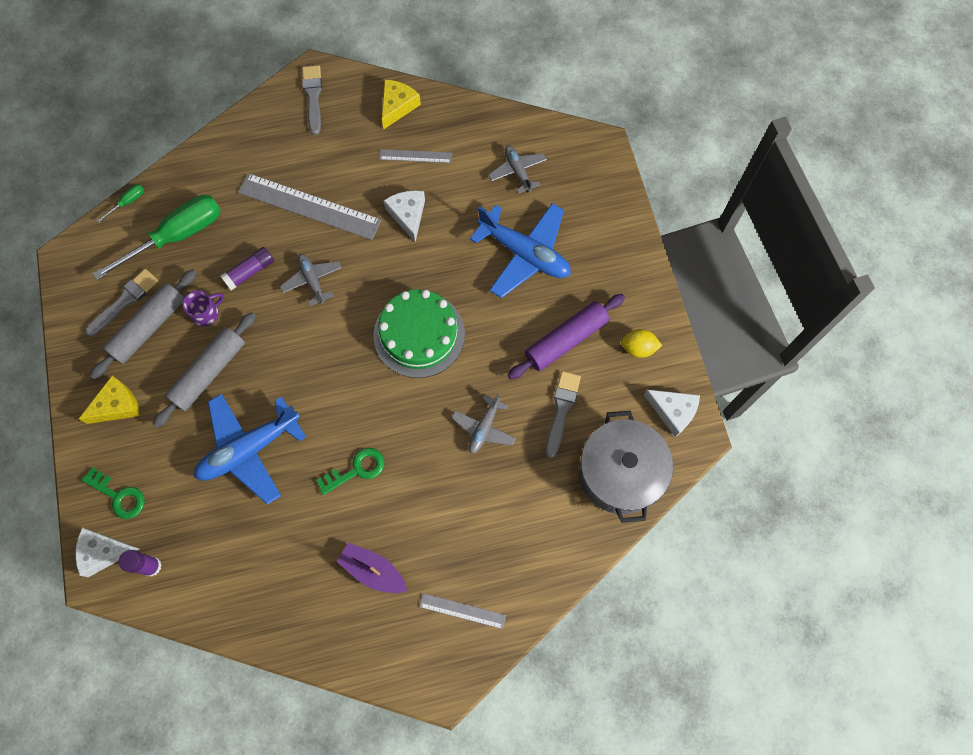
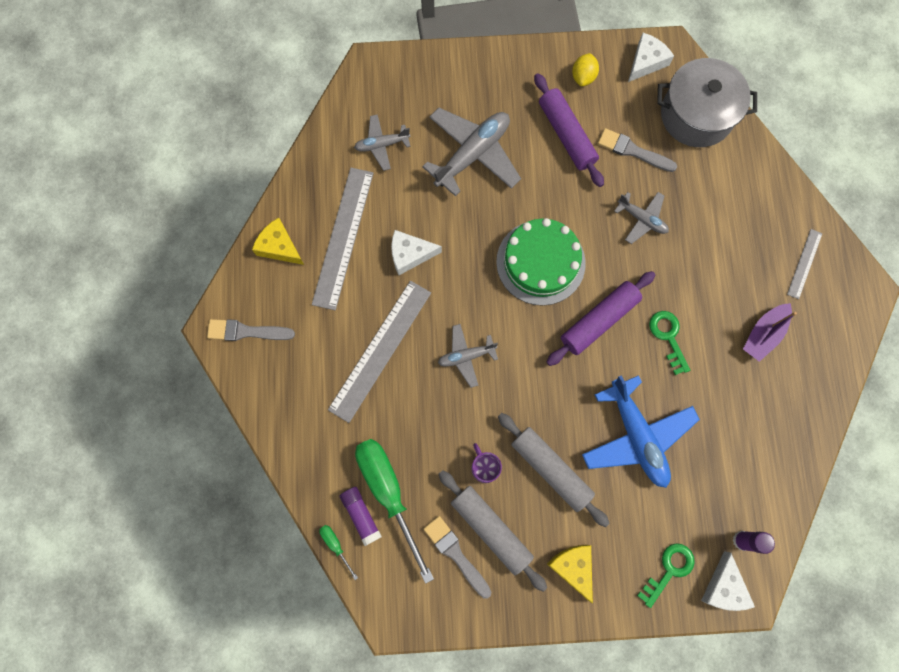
camera: 80 degrees left, 5 degrees up
(250, 272) = (445, 418): purple glue stick -> purple glue stick (361, 515)
(365, 398) = (599, 321): none -> purple rolling pin
(415, 156) = (343, 237): grey ruler -> grey ruler, size x1.99
(524, 254) = (472, 154): blue plane -> grey plane

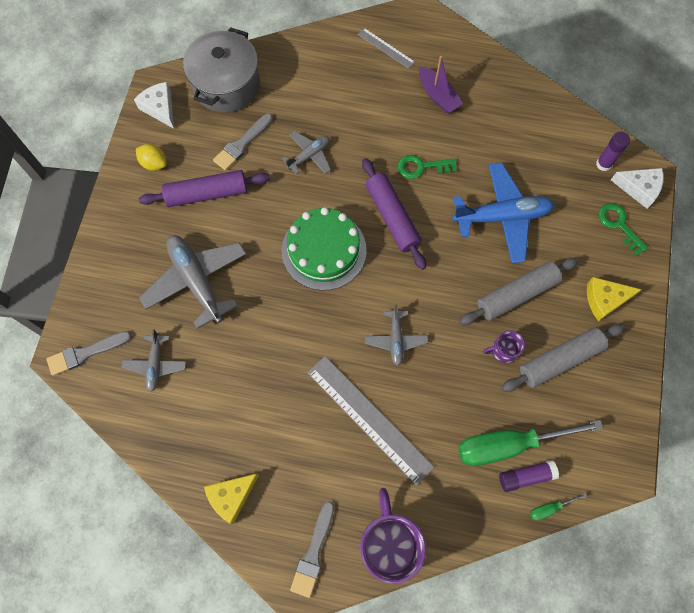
camera: 75 degrees left, 5 degrees down
(269, 397) = (389, 543): none -> purple mug
(343, 237) = (242, 427): grey ruler -> none
(410, 254) = (280, 366): white cheese -> none
(456, 554) = (577, 397): grey brush -> grey brush (86, 353)

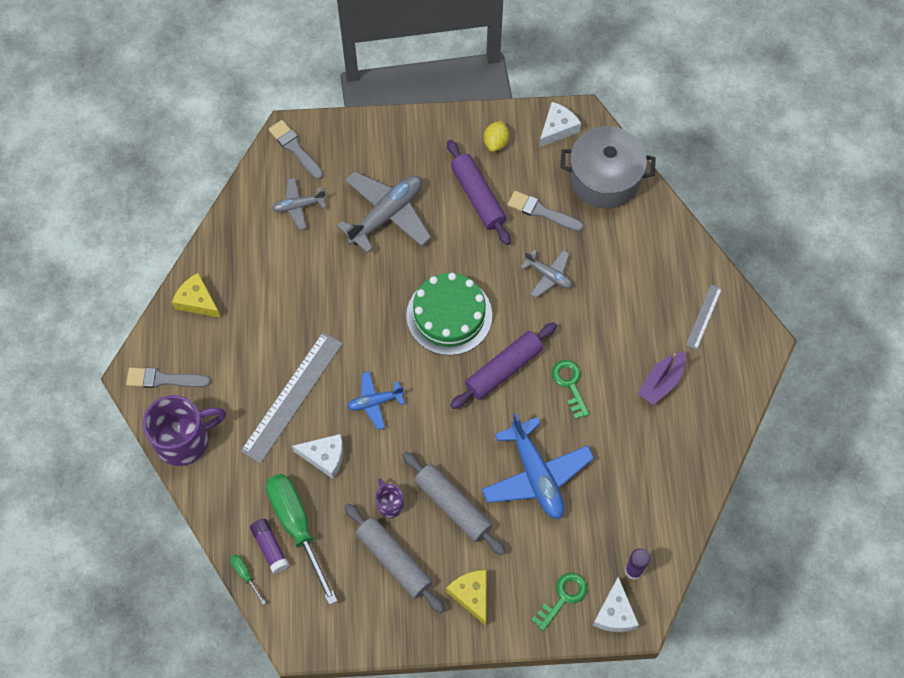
camera: 75 degrees right, 5 degrees down
(395, 340) = (375, 402): grey plane -> blue plane
(441, 401) = (324, 457): none -> white cheese

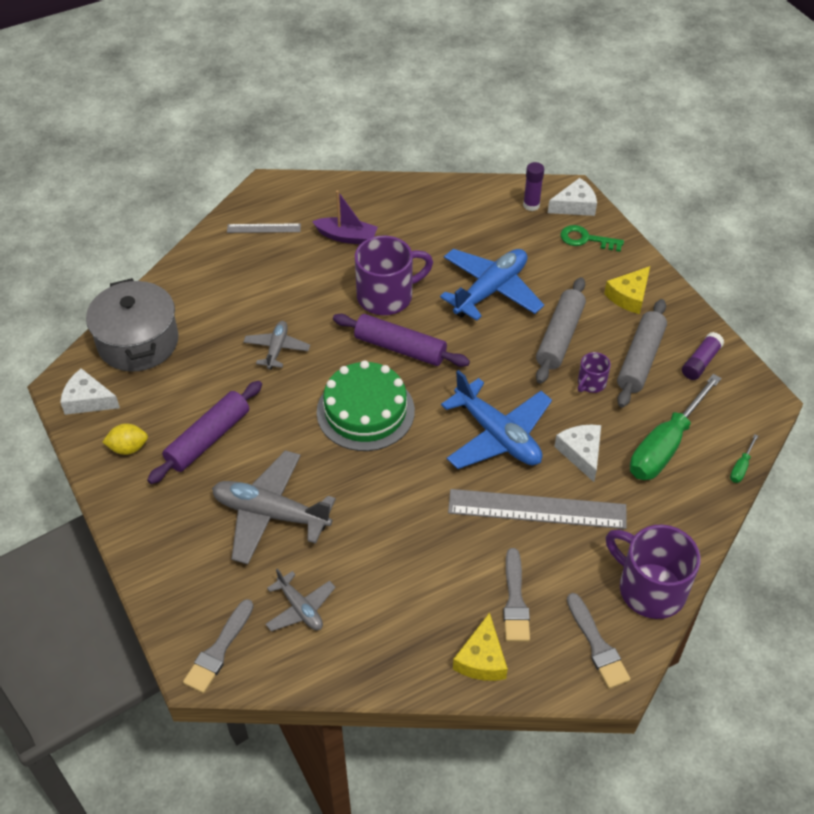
camera: 115 degrees left, 15 degrees down
(270, 548) = (701, 458): purple glue stick -> purple glue stick (701, 362)
(375, 402) = (497, 435): blue plane -> blue plane, size x1.83
(542, 212) = (202, 378): grey brush -> grey brush (515, 600)
(570, 385) = (387, 296): green key -> purple mug

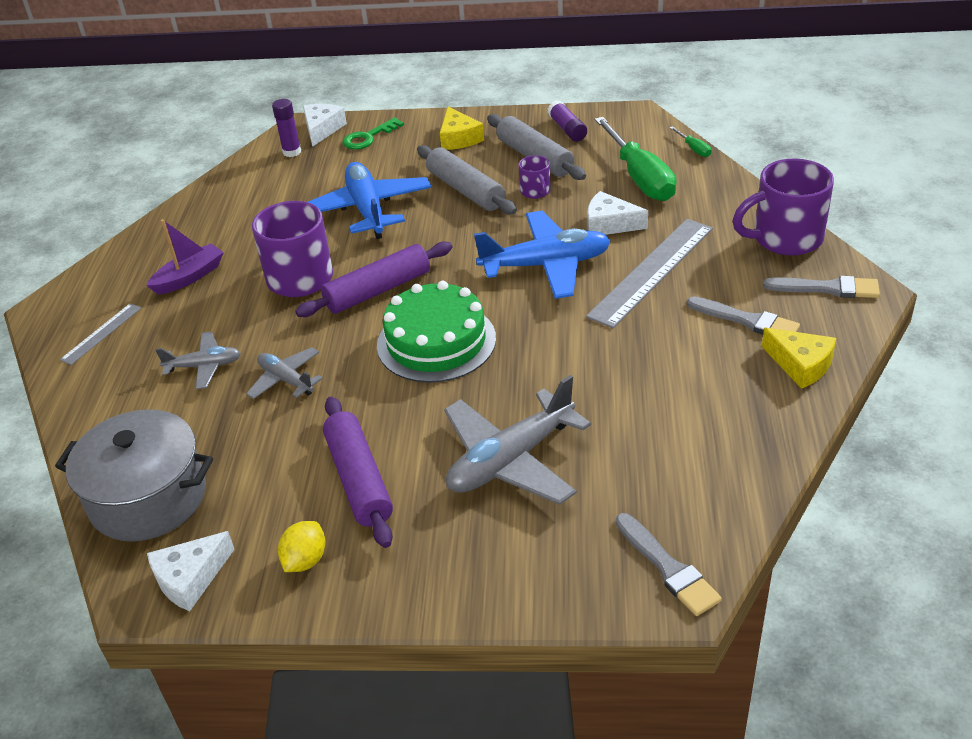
camera: 55 degrees left, 10 degrees down
(300, 608) = (655, 477): grey plane -> grey plane (204, 366)

